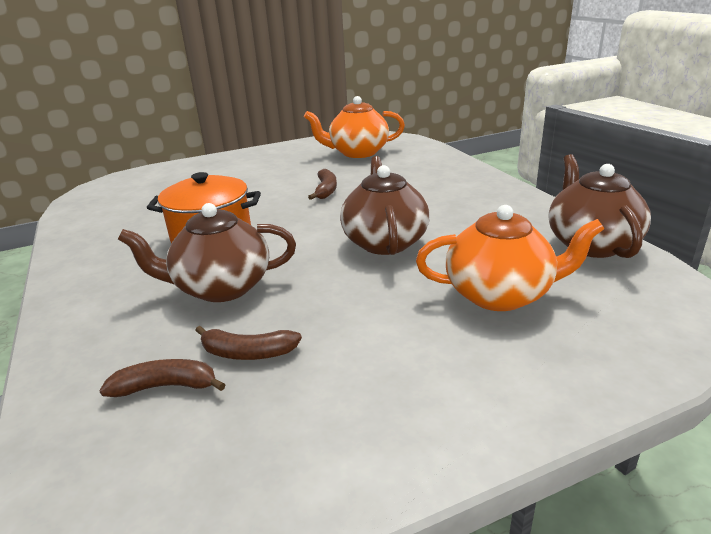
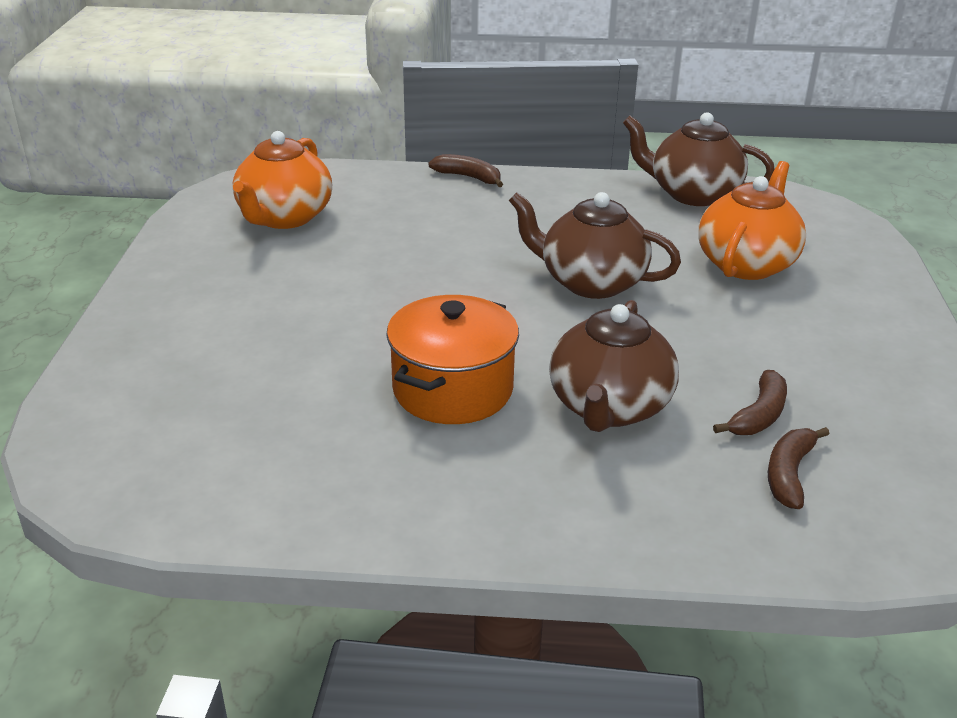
camera: 65 degrees left, 5 degrees up
(326, 190) = (397, 275): brown banana -> brown banana (469, 177)

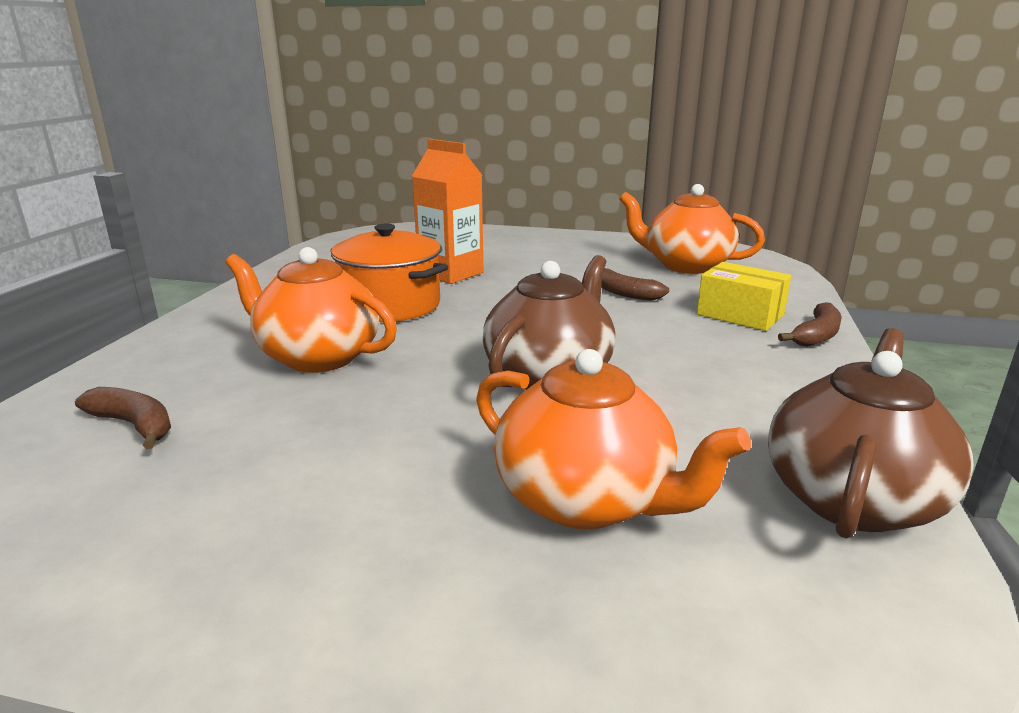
camera: 100 degrees right, 10 degrees down
(325, 364) = (450, 273): none -> orange carton
(430, 201) = (740, 315): none -> yellow box
(609, 407) = (317, 357): brown teapot -> orange teapot
(758, 415) = (234, 428): brown banana -> brown banana (623, 293)

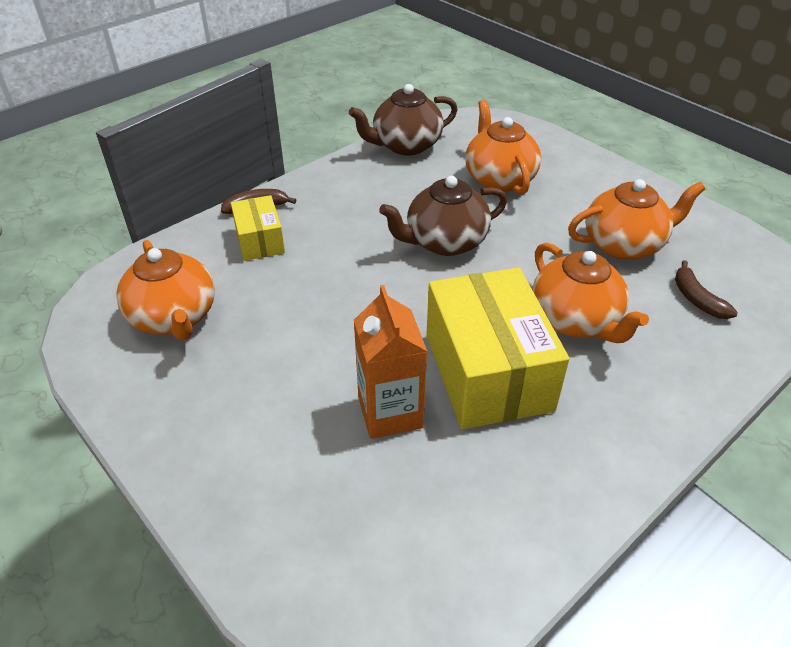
camera: 145 degrees left, 20 degrees up
(266, 463) = (624, 244): none -> orange teapot
(390, 305) = (488, 371): orange pot -> yellow box
(623, 293) = (289, 301): brown banana -> none

